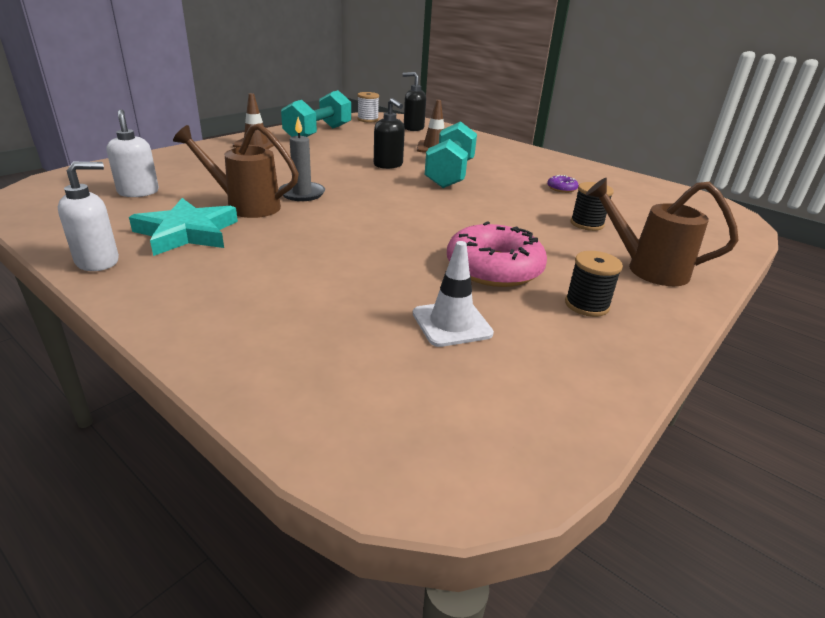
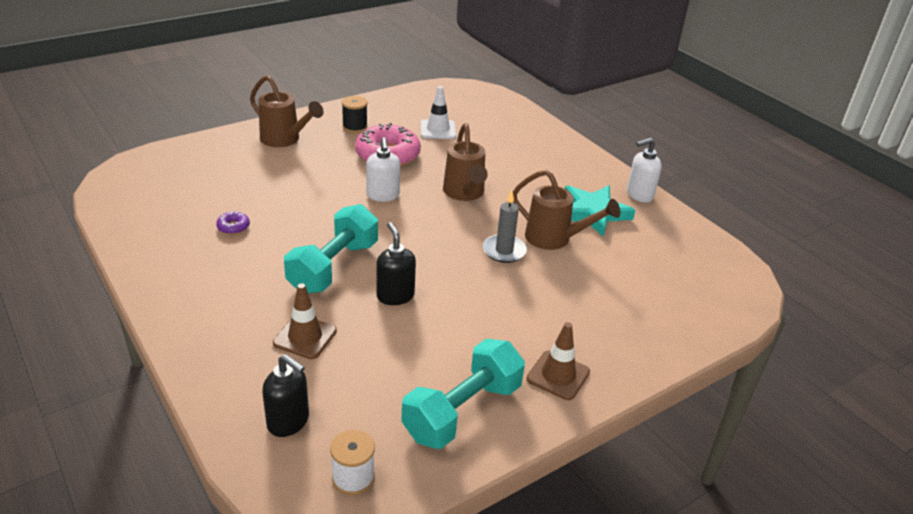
camera: 165 degrees left, 5 degrees up
(138, 192) = (655, 271): white soap dispenser -> white soap dispenser (383, 195)
(361, 235) = (464, 193): none -> brown watering can
(587, 224) = (272, 180): black spool -> none

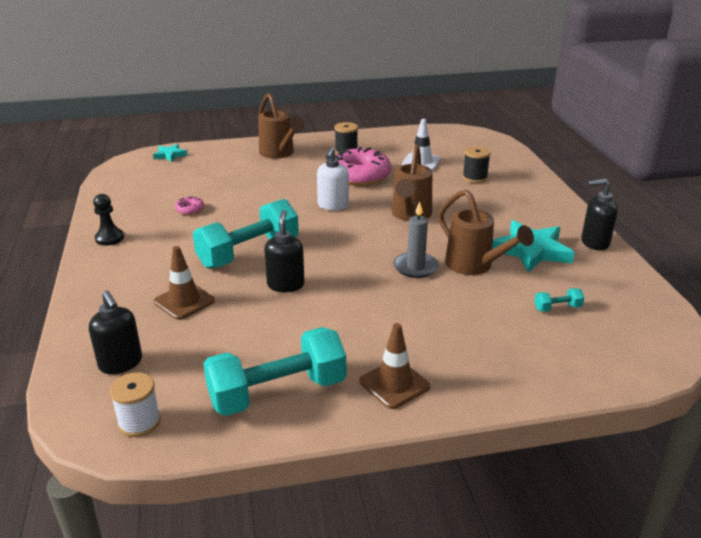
camera: 25 degrees right, 5 degrees down
(159, 160) = (170, 155): none -> turquoise star
(166, 279) = (109, 238): none -> black pawn
(233, 227) = (190, 210): purple donut -> pink donut
(499, 140) = (475, 177): none -> black spool
(639, 195) = (594, 243): white soap dispenser -> black soap dispenser
(645, 268) = (557, 308): none -> turquoise dumbbell

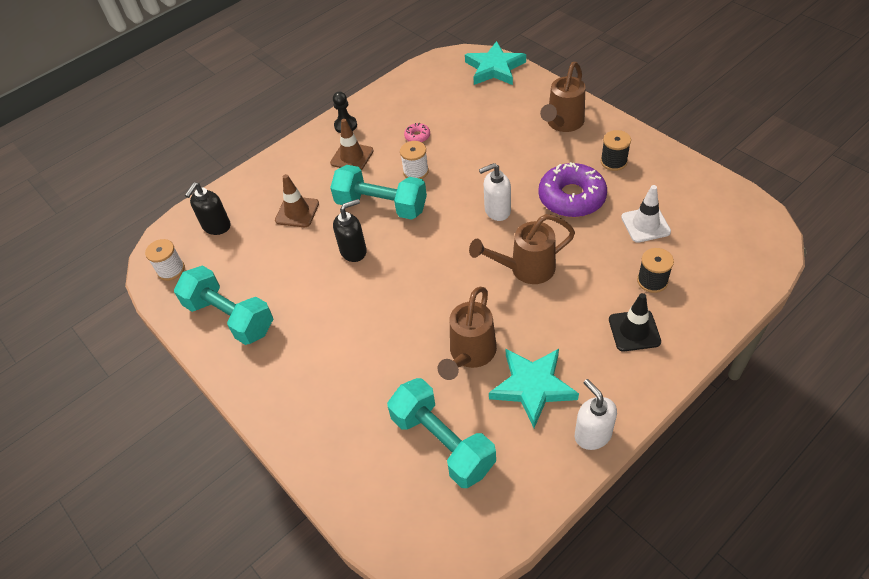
camera: 65 degrees right, 20 degrees up
(170, 155) = (494, 68): turquoise star -> turquoise star, size x1.90
(232, 224) = (416, 171): none -> white spool
(360, 175) = (571, 197): pink donut -> purple donut
(394, 384) = (273, 375): brown traffic cone -> brown traffic cone (352, 157)
(415, 267) = (437, 315): grey candle -> none
(513, 198) = (634, 330): none -> black traffic cone
(557, 308) = (442, 443): turquoise dumbbell -> turquoise dumbbell, size x2.50
(594, 243) = (592, 434): black soap dispenser -> white soap dispenser

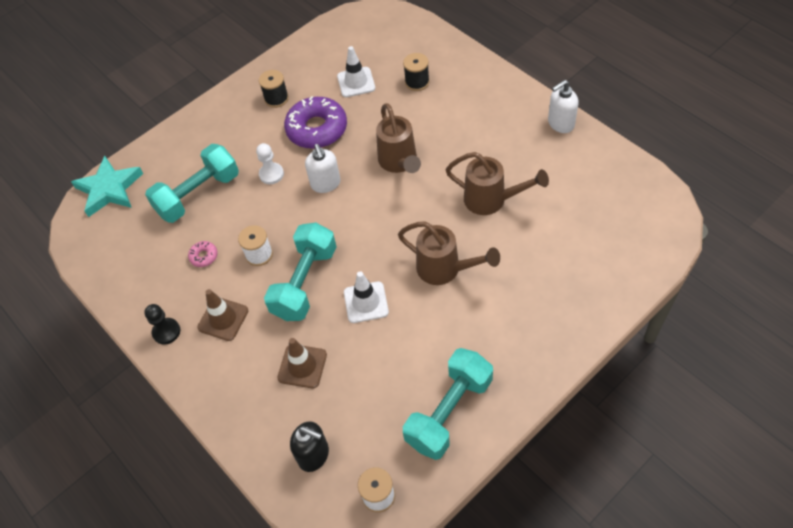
camera: 90 degrees left, 5 degrees up
(353, 251) = (366, 302): black soap dispenser -> white traffic cone
(442, 443) = (577, 216): turquoise dumbbell -> turquoise dumbbell (198, 195)
(510, 169) = (271, 174): none -> white pawn
(533, 387) = (521, 158): turquoise star -> none
(562, 124) = (216, 133): brown watering can -> brown watering can (445, 269)
(634, 330) = (466, 95): black traffic cone -> none

